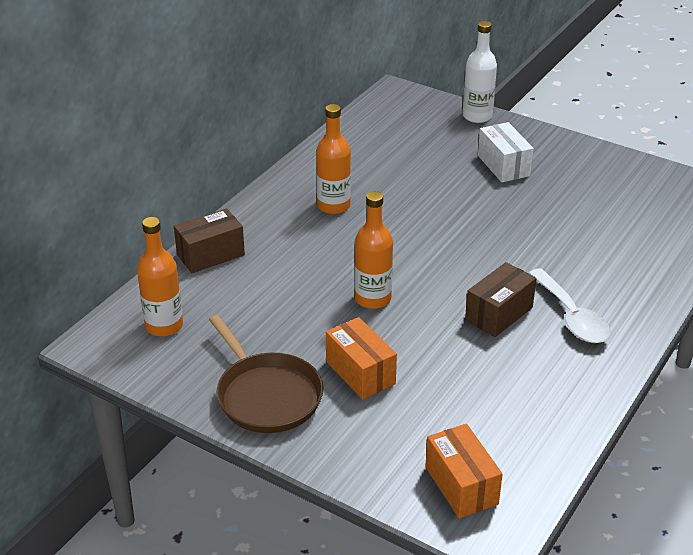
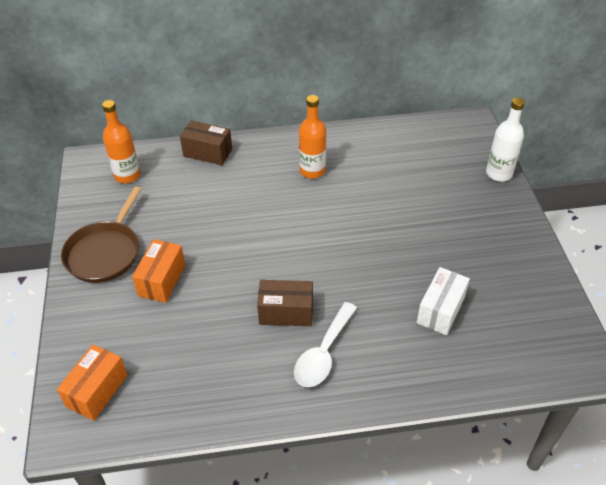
camera: 50 degrees right, 10 degrees up
(372, 299) = (238, 243): orange bottle -> none
(503, 166) = (457, 220): white box -> white box (440, 310)

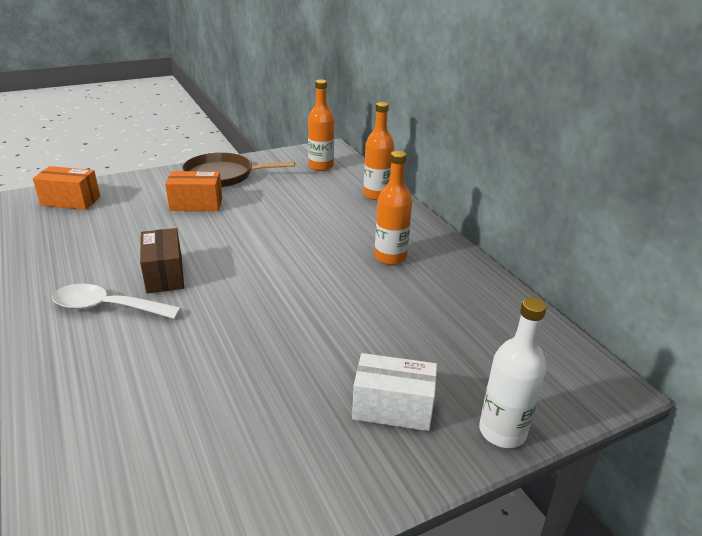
camera: 70 degrees right, 15 degrees down
(208, 152) = (376, 195): brown box -> orange bottle
(440, 310) = (182, 394): white box -> white box (393, 408)

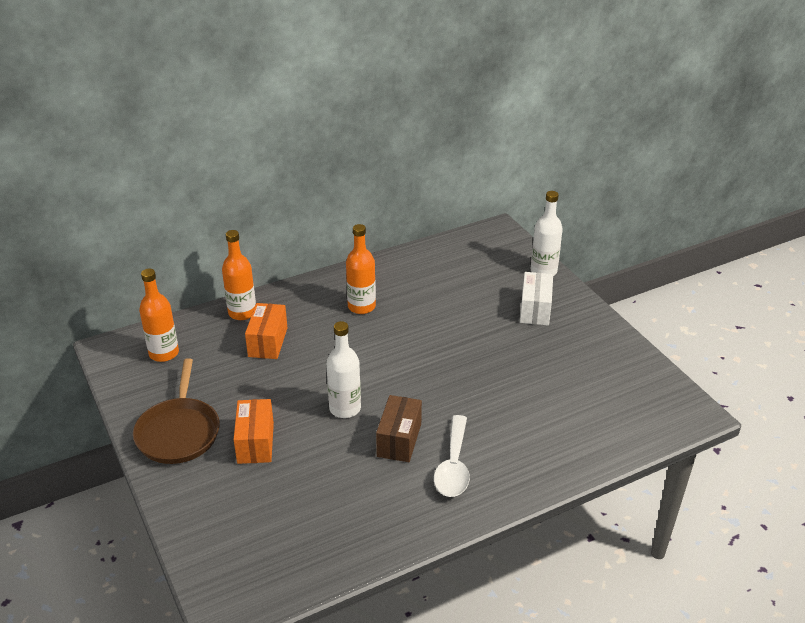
camera: 90 degrees left, 5 degrees up
(71, 201) = (240, 560): orange box -> orange box (268, 342)
(164, 274) = (399, 440): brown box -> brown box turned 60 degrees counterclockwise
(224, 245) = (345, 408): none -> white bottle

